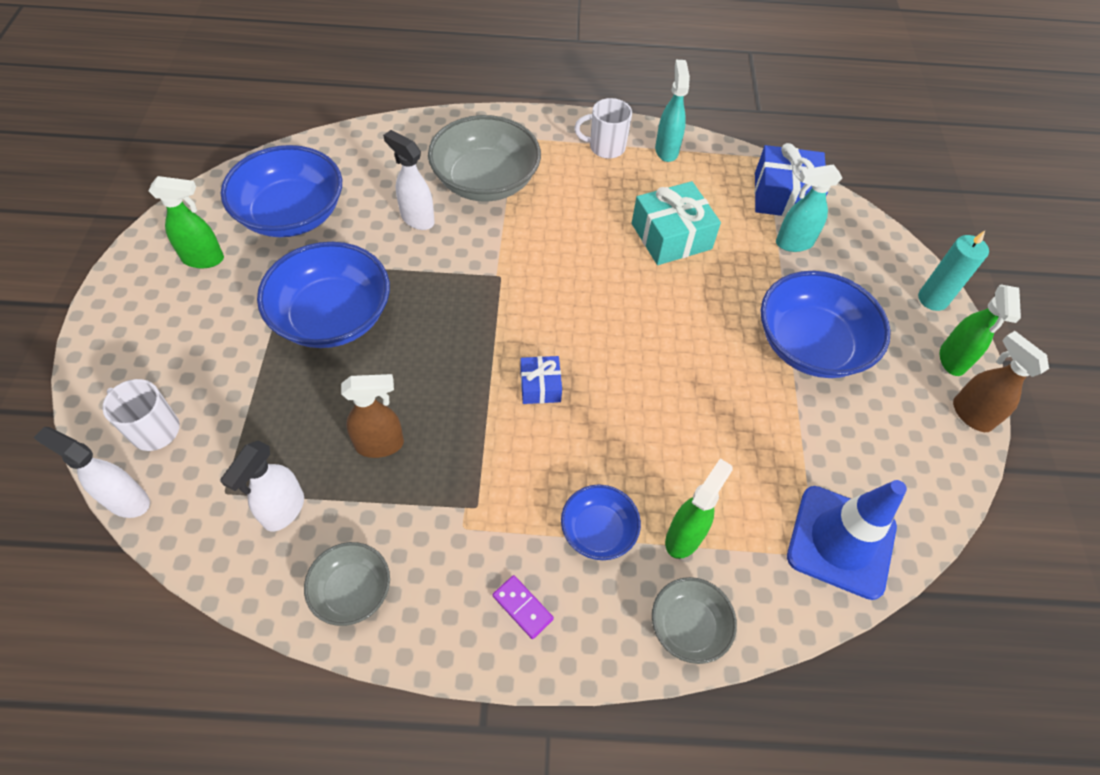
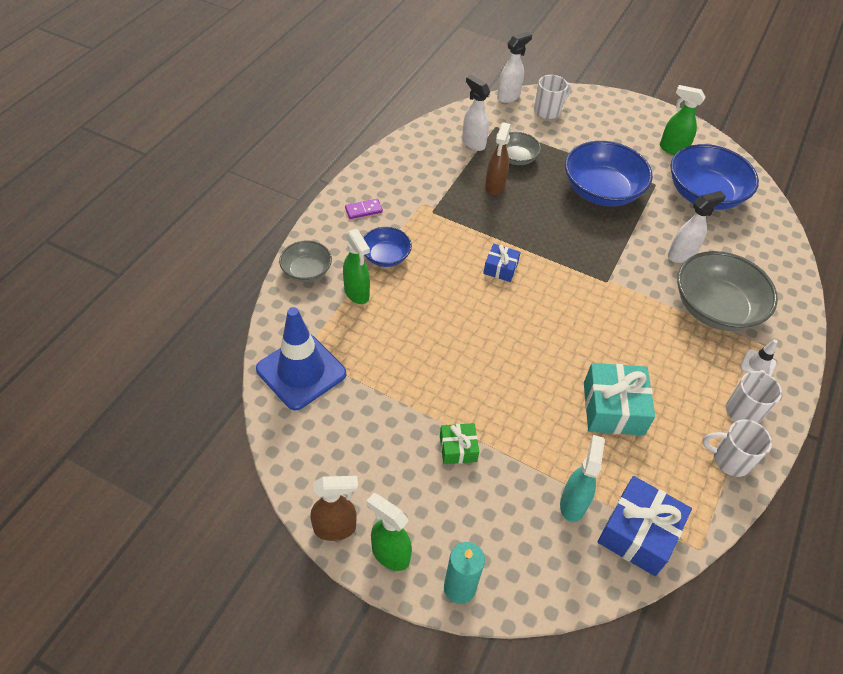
camera: 115 degrees right, 5 degrees down
(204, 259) = (672, 149): green spray bottle -> green spray bottle turned 90 degrees clockwise
(352, 591) = (413, 155): grey bowl -> grey bowl (516, 158)
(544, 143) = (758, 365): none -> white traffic cone
(666, 150) = (730, 460): turquoise spray bottle -> white mug
(810, 345) = (458, 448): blue bowl -> green gift

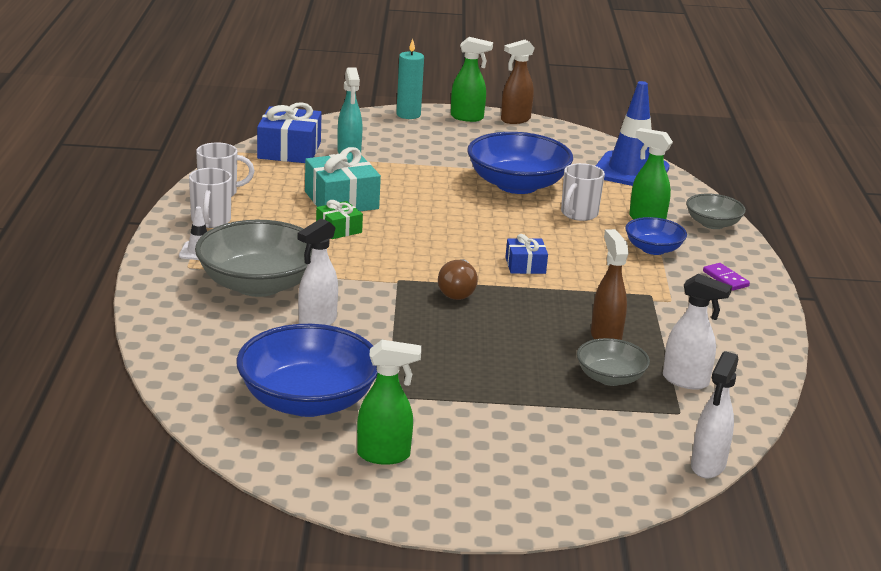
camera: 155 degrees right, 25 degrees down
(363, 210) = (725, 279): purple domino -> purple domino turned 75 degrees counterclockwise
(458, 448) = (461, 160): green gift -> green gift (339, 229)
(548, 111) = (625, 460): white mug -> white mug (578, 214)
(568, 256) = (457, 291): none -> brown light bulb
(601, 191) = (461, 367): blue bowl -> blue bowl (517, 185)

